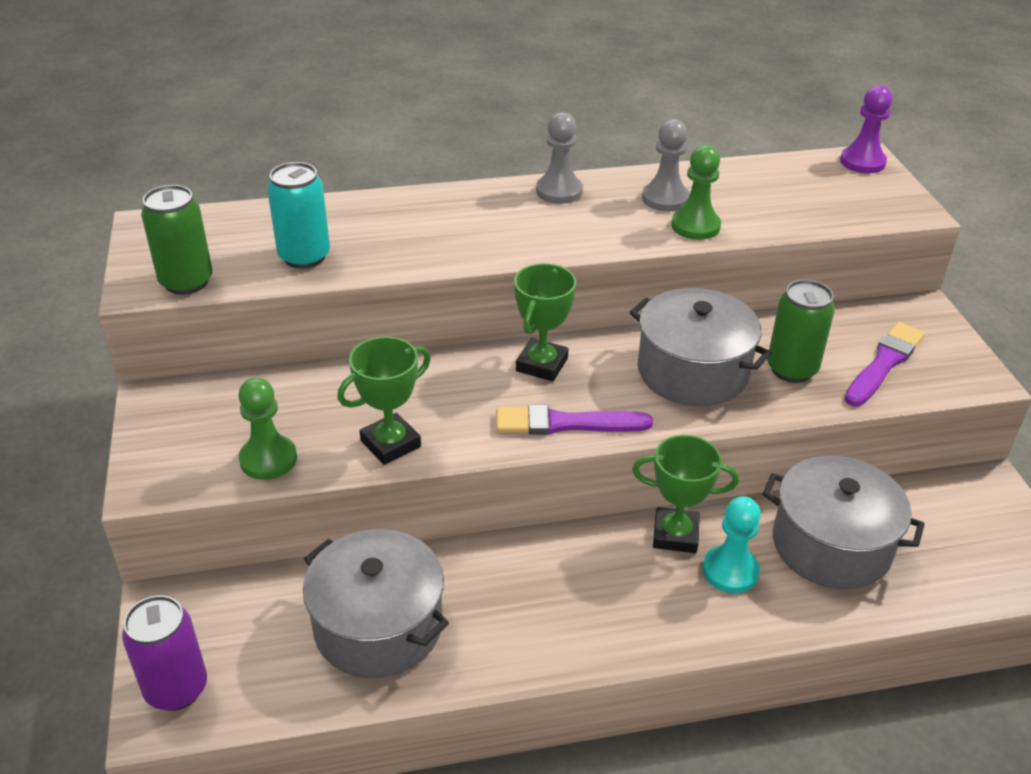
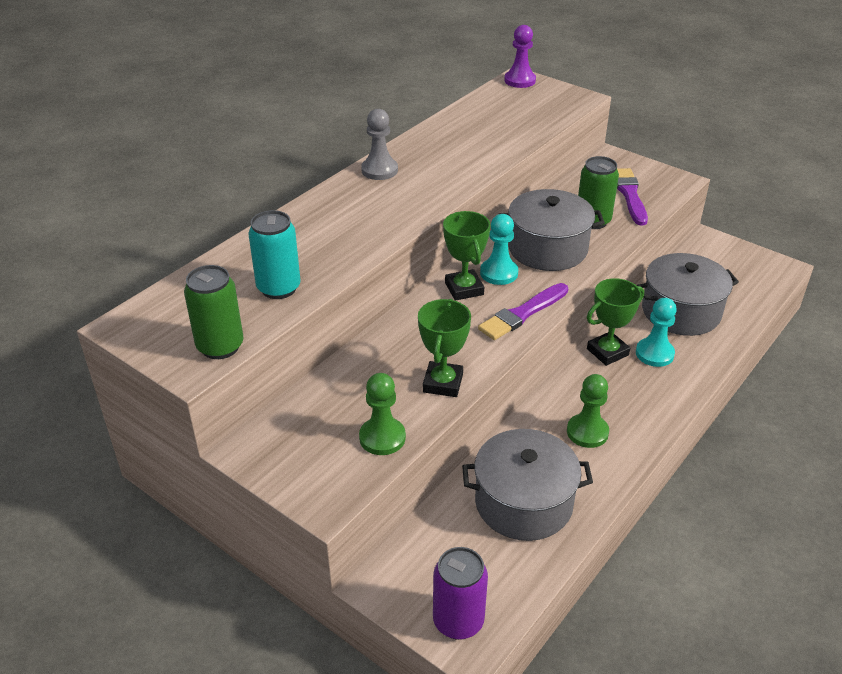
camera: 40 degrees left, 0 degrees up
(601, 368) = (499, 273): none -> turquoise pawn
(665, 199) = (447, 147): grey pawn -> none
(695, 226) = (486, 156): green pawn -> green pawn (587, 432)

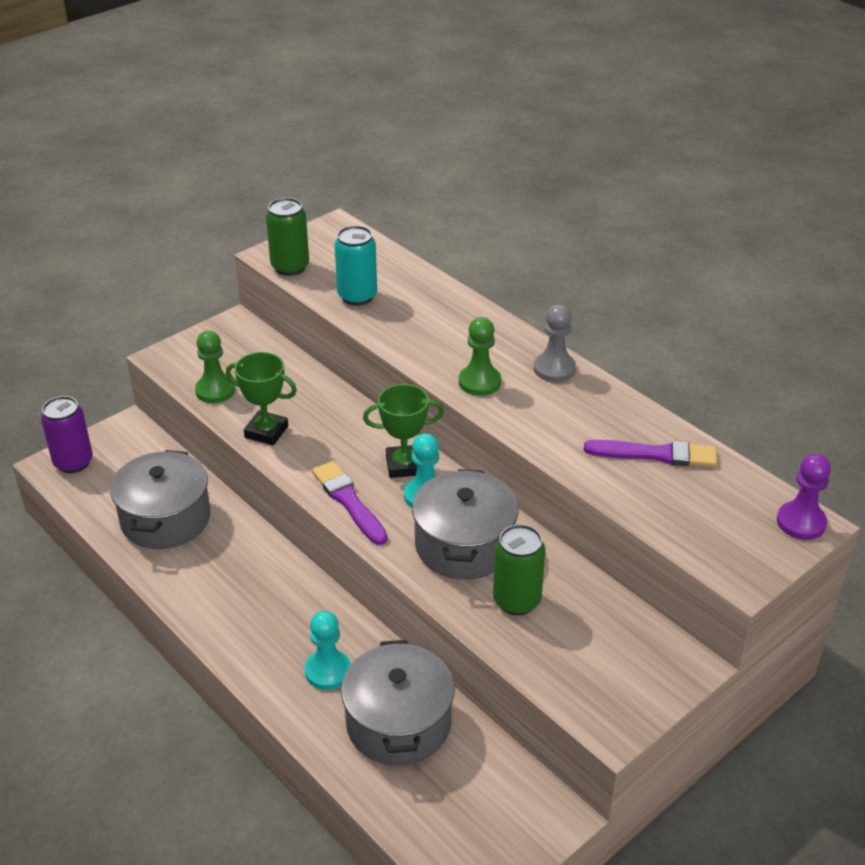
camera: 100 degrees right, 0 degrees up
(587, 432) = (230, 581): green pawn -> green pawn (479, 382)
(607, 352) = (344, 628): green trophy -> none
(629, 195) = (577, 657): purple brush -> purple brush (656, 454)

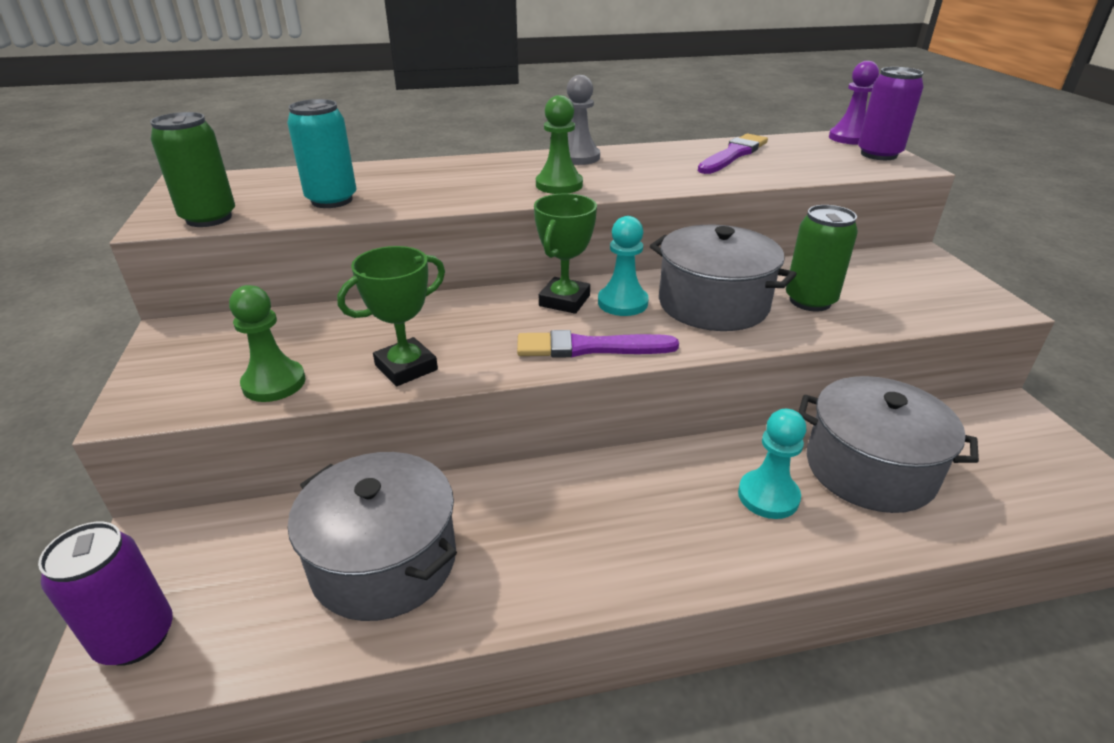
camera: 60 degrees left, 5 degrees down
(760, 552) = (878, 154): none -> purple can

